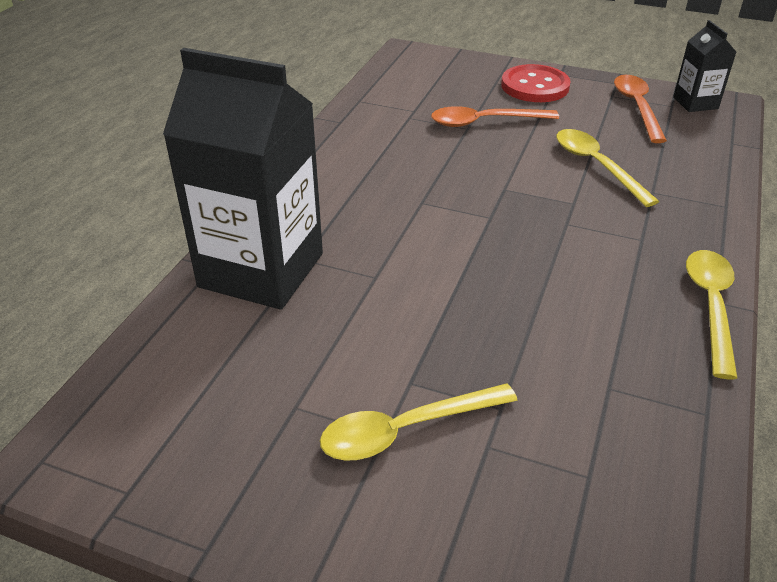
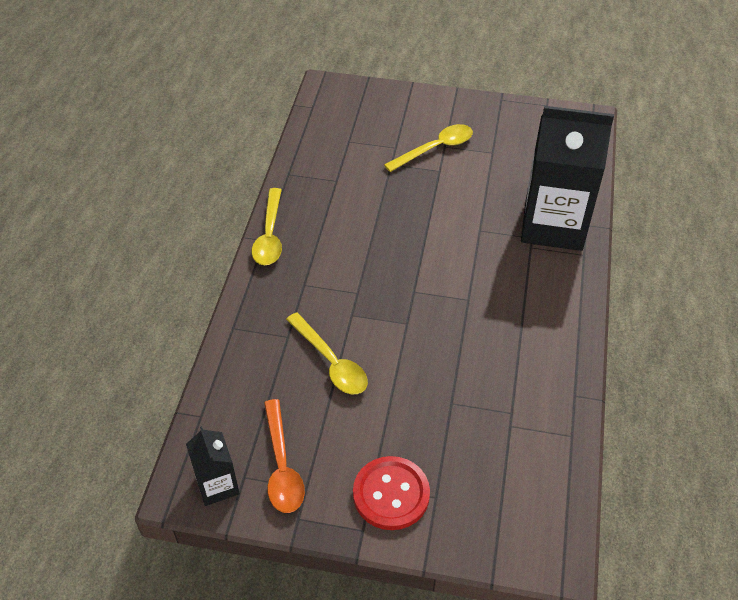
camera: 170 degrees right, 10 degrees up
(485, 122) = (436, 415): orange spoon -> none

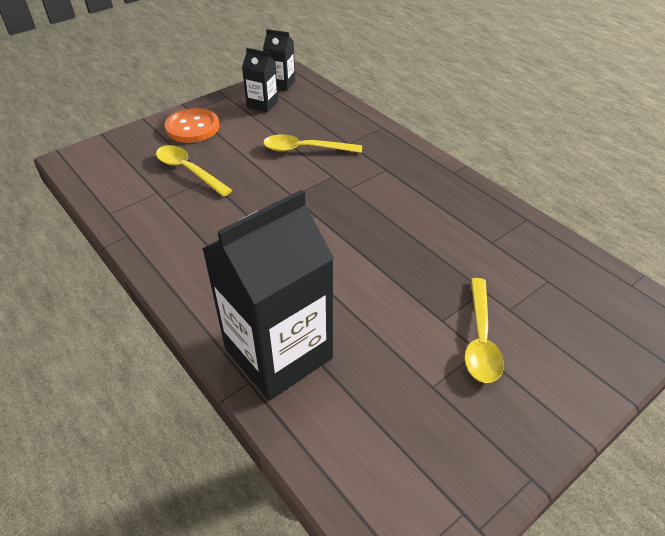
camera: 130 degrees right, 5 degrees down
(269, 235) = (456, 176): yellow spoon -> yellow spoon (188, 170)
(282, 466) = (262, 104): orange spoon -> black carton
(391, 494) = (192, 127): red button -> orange button

